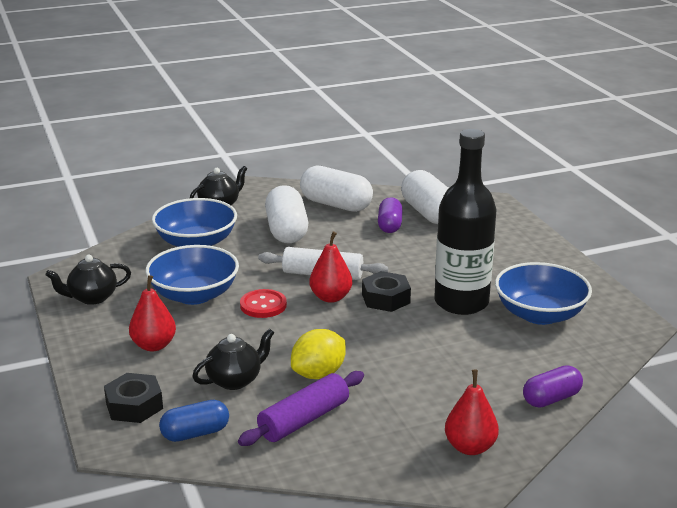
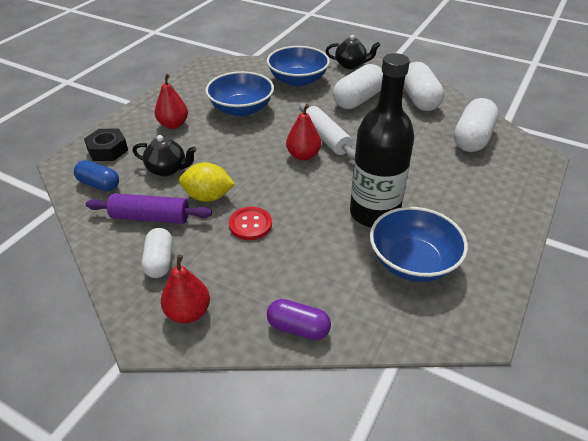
camera: 50 degrees right, 15 degrees up
(92, 298) = (198, 82): black teapot -> none
(263, 305) = (260, 136): red button -> red button (250, 224)
(380, 438) = (160, 261): none -> white capsule
(386, 298) = (332, 177): black nut -> none
(389, 225) = (428, 132): purple capsule -> none

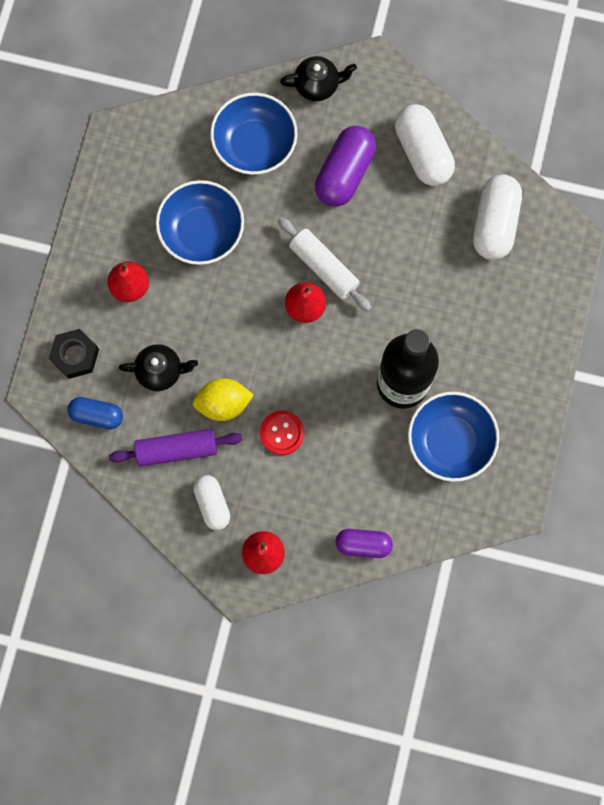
camera: 15 degrees left, 35 degrees up
(358, 100) = (345, 173): white capsule -> purple capsule

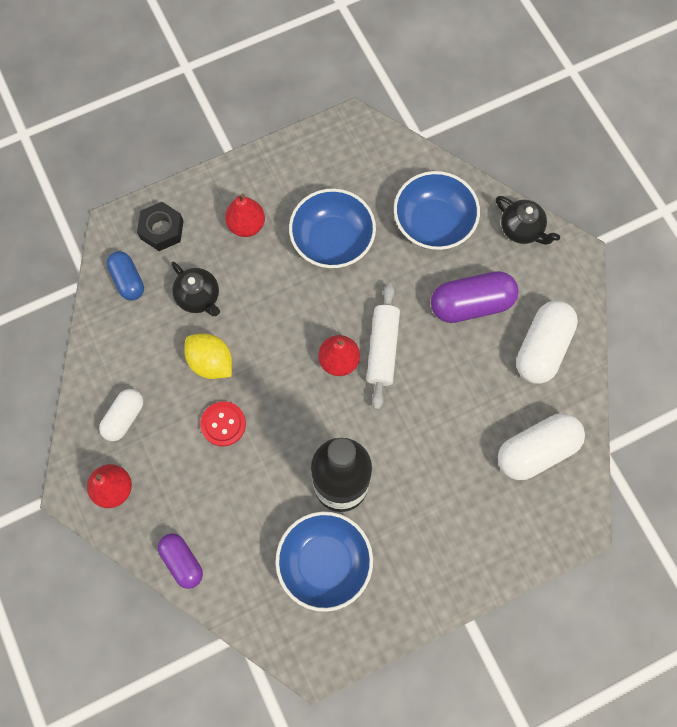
camera: 50 degrees right, 5 degrees down
(177, 449) = (147, 357): purple rolling pin -> none

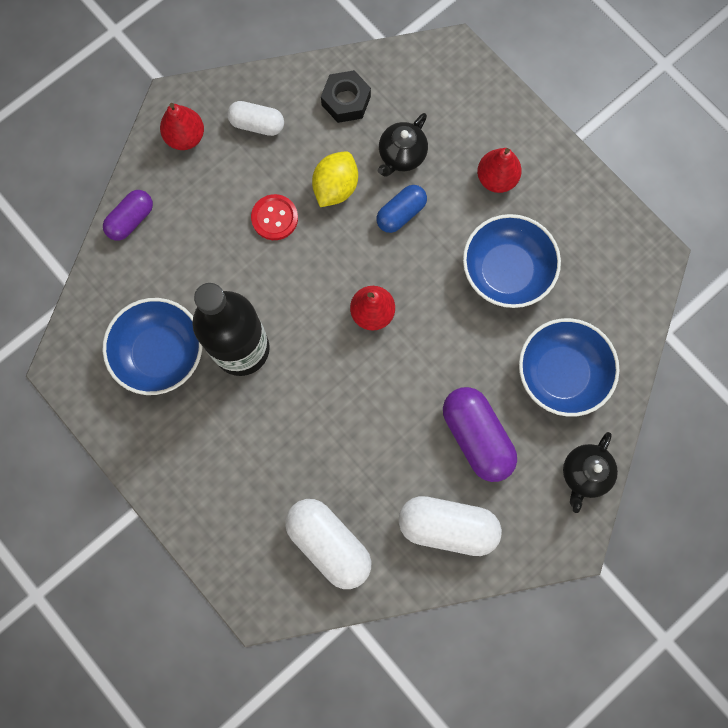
camera: 75 degrees right, 5 degrees up
(128, 280) = (400, 83): blue capsule -> blue capsule (401, 213)
(162, 230) = (464, 97): black nut -> black nut (346, 101)
(382, 349) = (397, 354): white rolling pin -> none

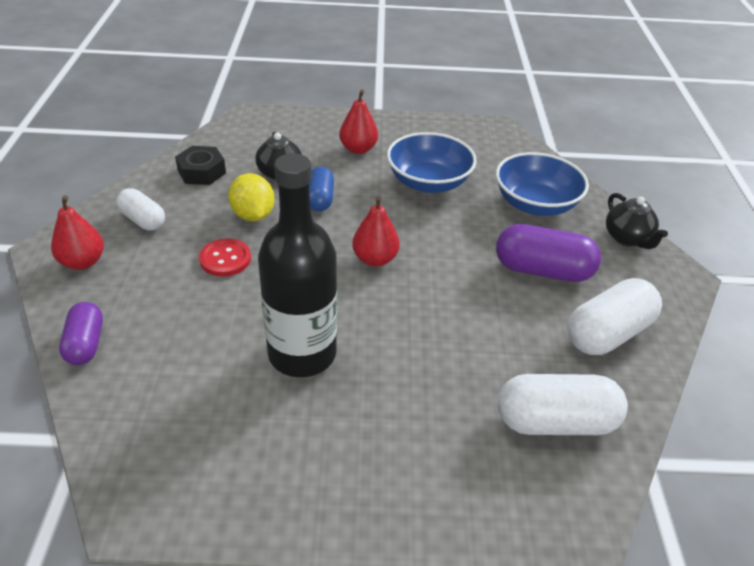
camera: 50 degrees left, 35 degrees down
(160, 353) = (228, 415): blue bowl -> none
(257, 124) = (143, 220): white capsule -> white capsule turned 75 degrees clockwise

